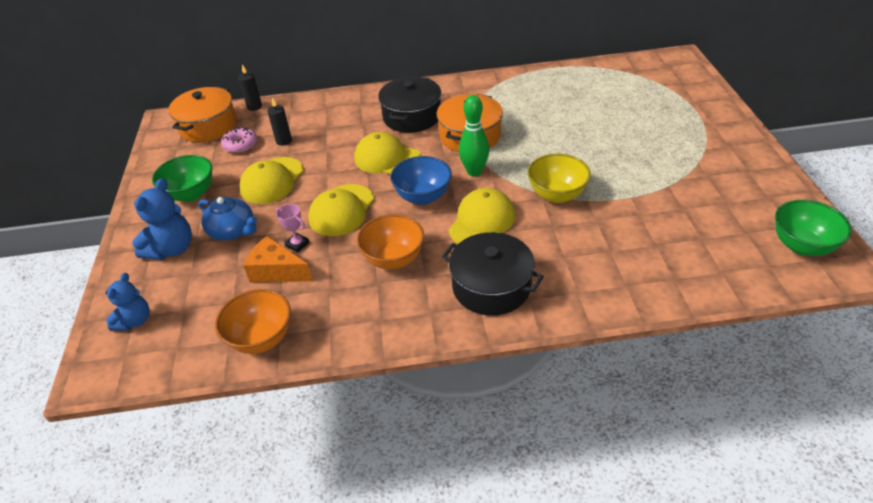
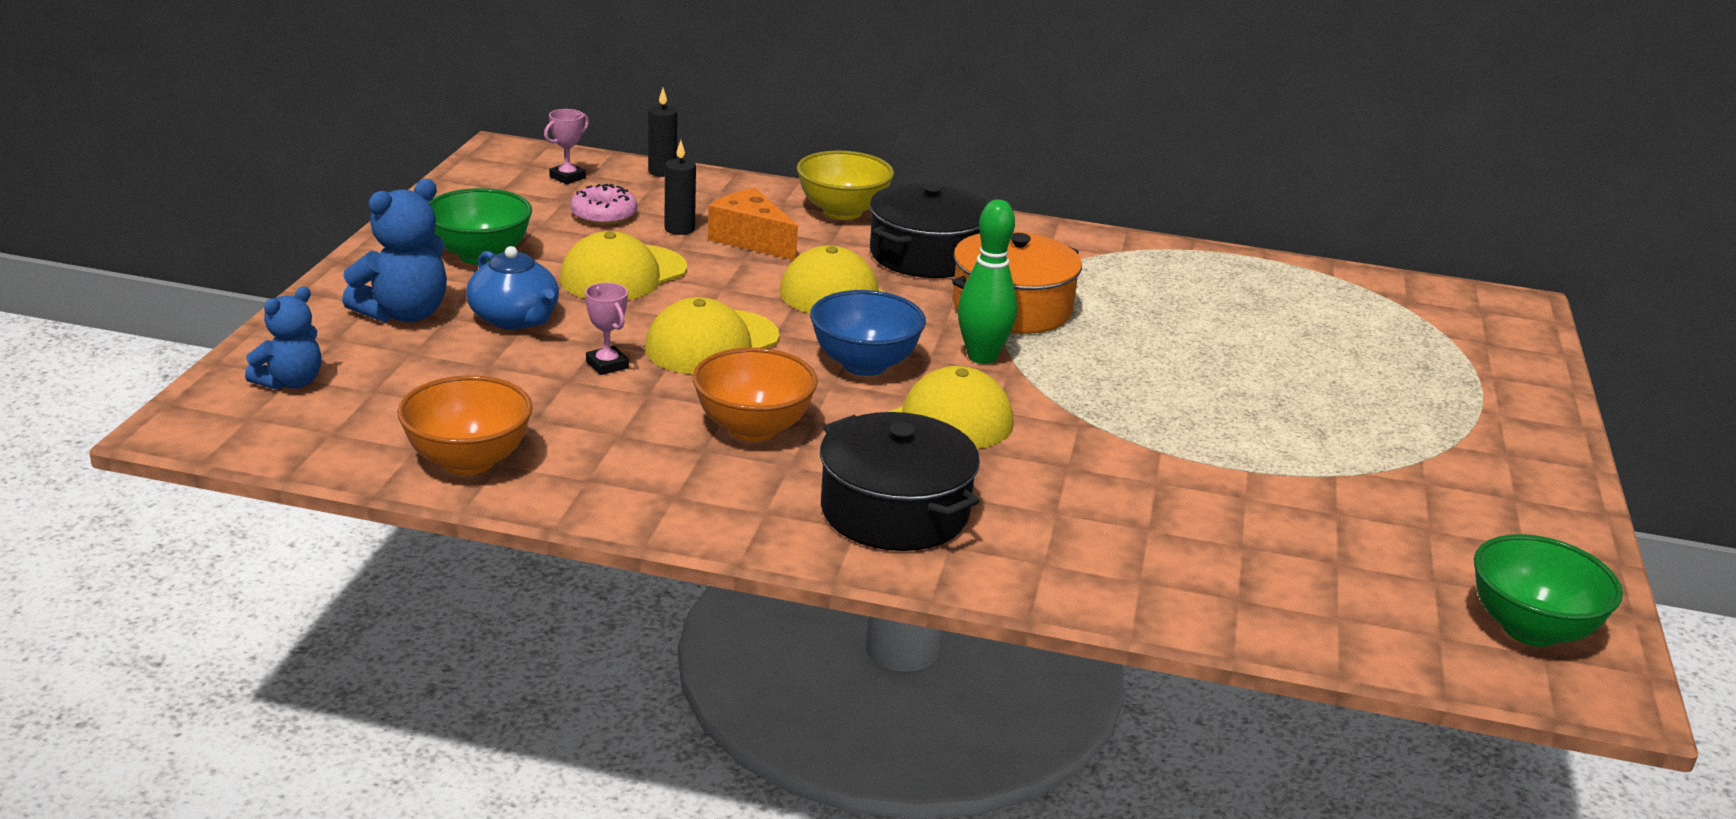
camera: 15 degrees right, 15 degrees down
(208, 126) = (567, 177): orange pot -> pink trophy
(277, 271) = (550, 388): orange cheese -> orange cheese (751, 240)
(556, 195) = (1109, 428): yellow bowl -> yellow bowl (842, 212)

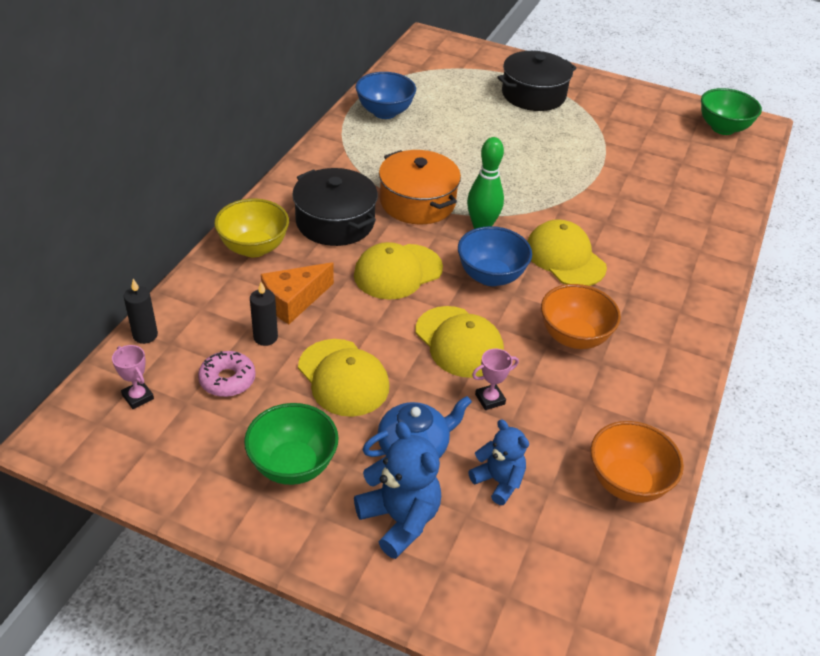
camera: 80 degrees left, 15 degrees up
(290, 382) = (517, 597): blue teddy bear -> blue teddy bear (498, 481)
(894, 511) = (660, 293): black pot -> black pot (533, 95)
(1233, 277) = (385, 112): none -> blue bowl

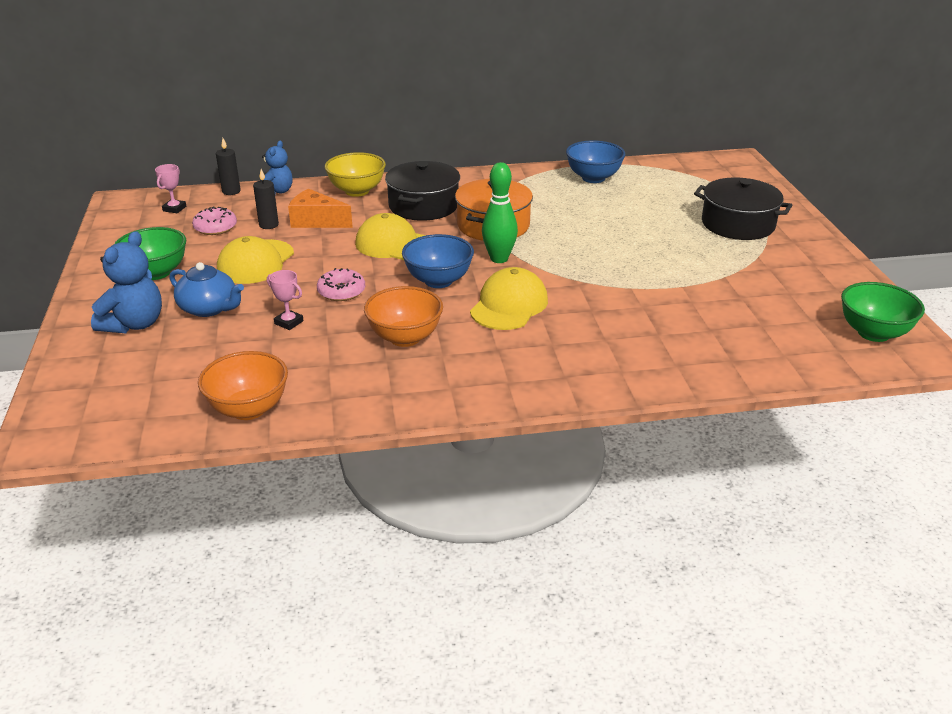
camera: 60 degrees right, 10 degrees down
(459, 342) = (341, 291): yellow cap -> pink donut
(498, 481) = (202, 351): blue teddy bear -> blue teddy bear (277, 192)

